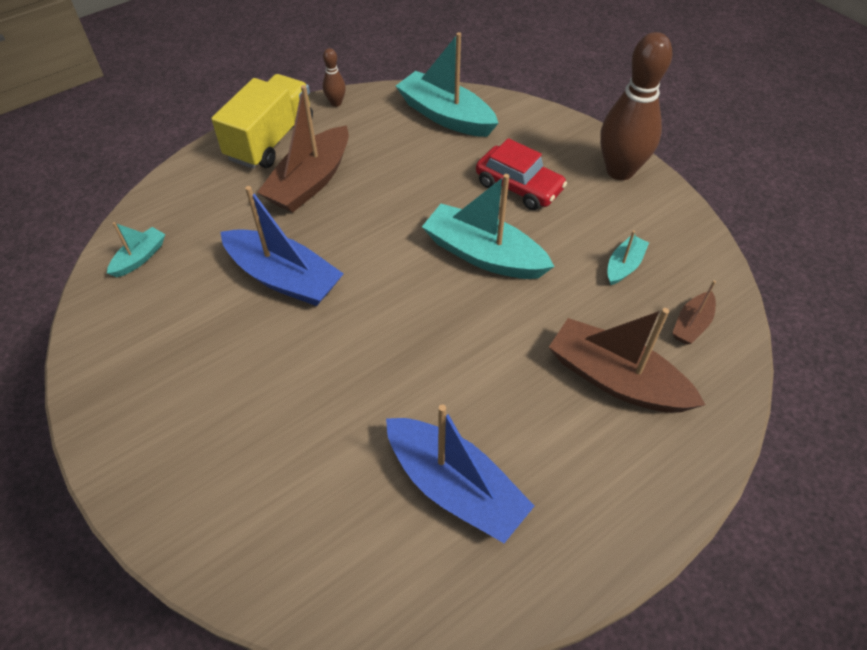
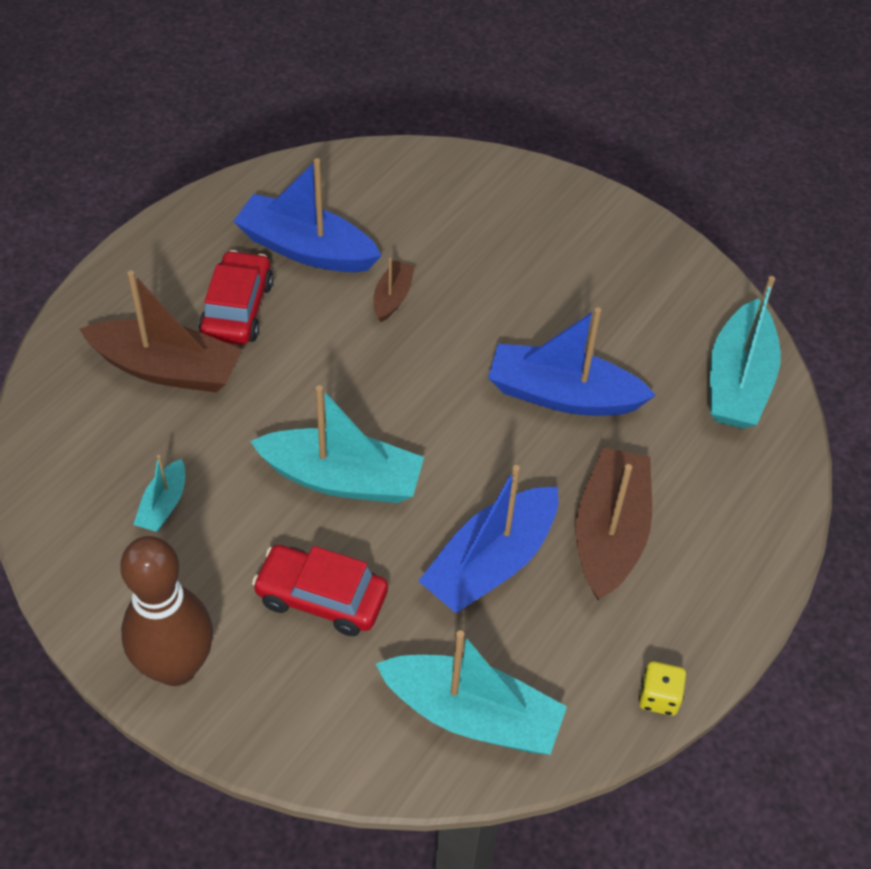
camera: 160 degrees right, 0 degrees up
(140, 258) = (738, 381): turquoise boat -> turquoise boat, size x2.00
(271, 140) = (709, 593): yellow truck -> none
(336, 103) = (659, 697): brown bowling pin -> yellow dice
(398, 182) = (491, 562): none -> blue boat
(541, 428) = (237, 309): none -> red car
(691, 324) = (81, 447): brown boat -> brown boat (392, 297)

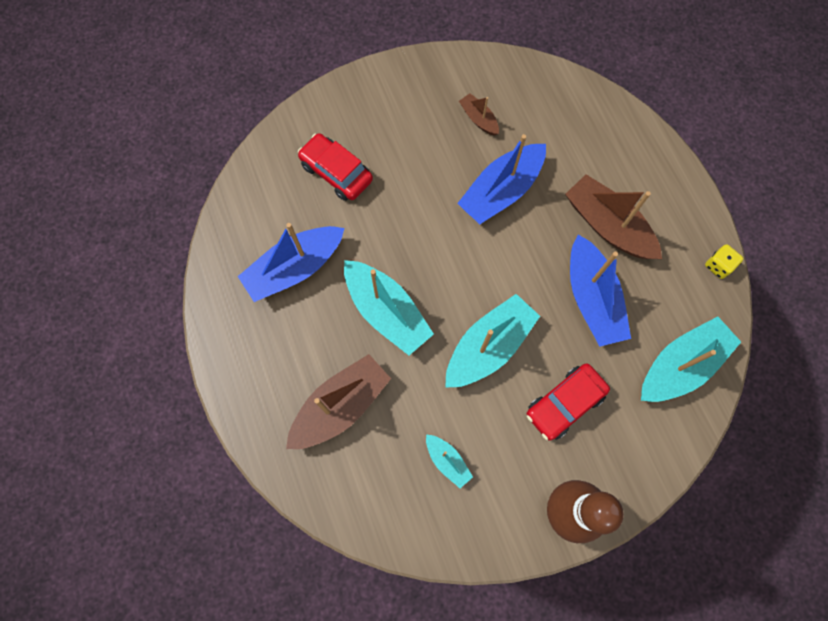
camera: 55 degrees left, 20 degrees up
(237, 309) = (318, 337): red car -> red car (336, 172)
(392, 297) = (368, 240): brown boat -> brown boat (478, 119)
(738, 381) = (546, 95): turquoise boat -> turquoise boat (386, 311)

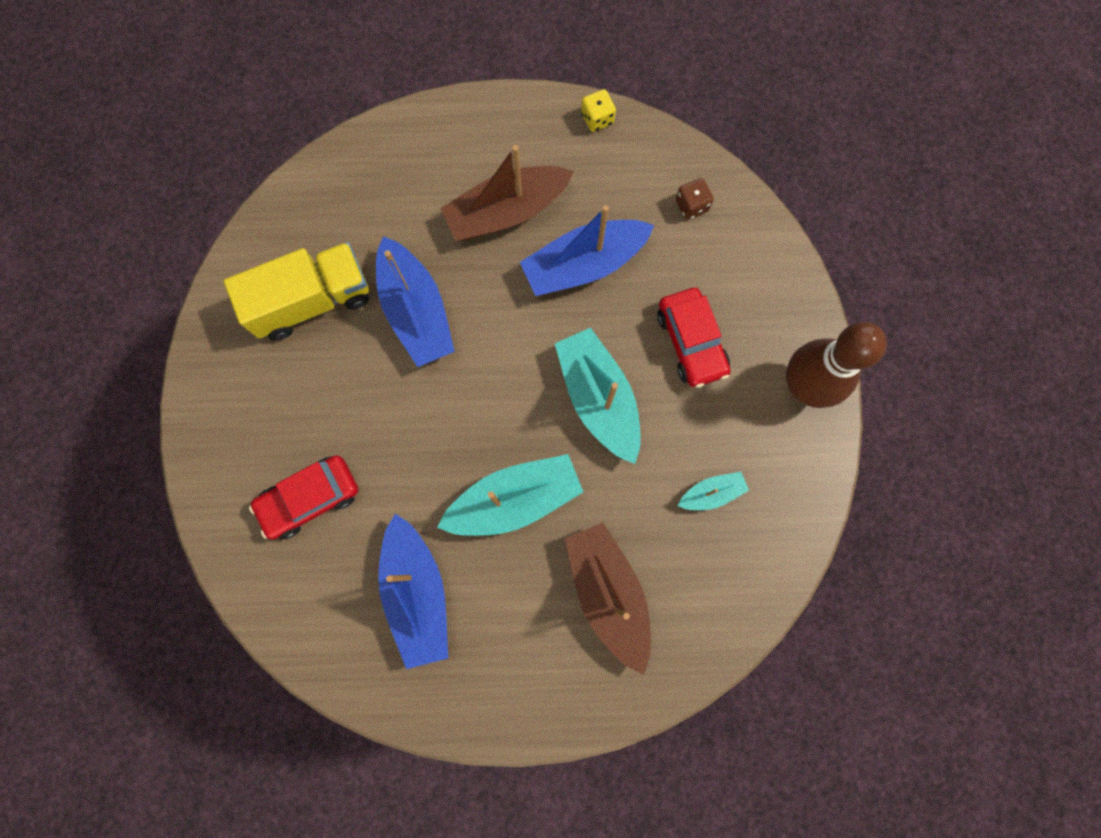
camera: 70 degrees left, 5 degrees up
(478, 119) = (311, 301): brown boat -> yellow truck
(592, 298) = (584, 264): blue boat -> blue boat turned 150 degrees clockwise
(680, 365) = (691, 205): turquoise boat -> brown dice

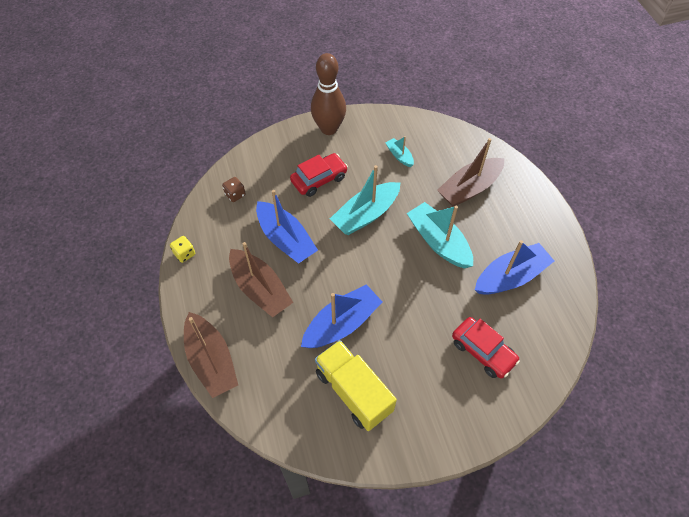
camera: 105 degrees left, 20 degrees down
(415, 131) = (211, 360): none -> brown boat

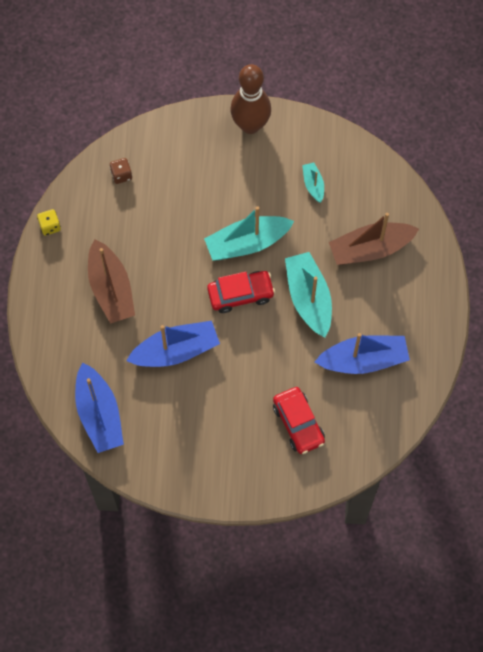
camera: 20 degrees right, 10 degrees up
(211, 360) = (42, 344): brown boat -> none
(285, 239) = (155, 243): blue boat -> blue boat (99, 414)
(319, 179) = (215, 185): red car -> red car (240, 294)
(353, 391) = (161, 418): yellow truck -> none

